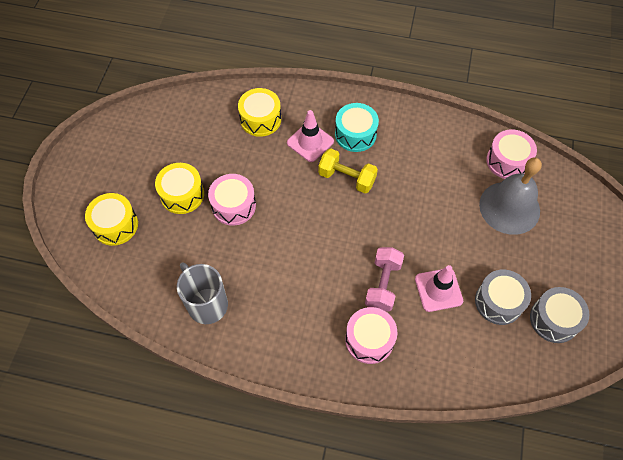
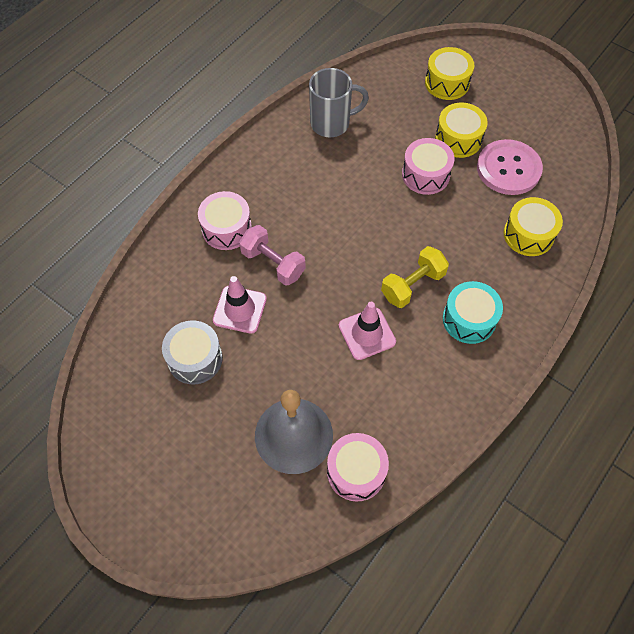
camera: 115 degrees right, 0 degrees up
(200, 149) = (508, 169): none -> pink button
(310, 142) = (477, 269): pink traffic cone -> pink traffic cone (367, 334)
(554, 319) = (145, 401): grey drum -> none

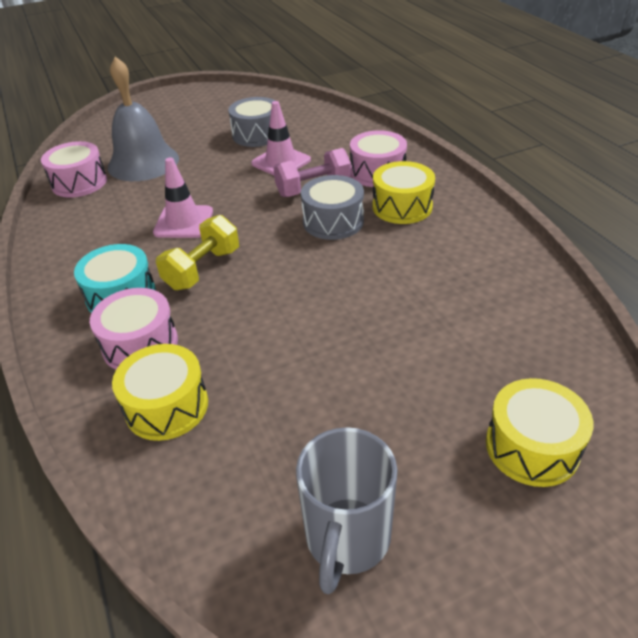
camera: 120 degrees right, 20 degrees down
(312, 230) = (333, 221): none -> grey drum
(332, 123) = (493, 281): grey mug -> grey mug (347, 539)
(412, 285) = (203, 269): yellow dumbbell -> yellow dumbbell turned 45 degrees clockwise
(425, 175) = (347, 339): pink drum -> pink drum (140, 344)
(458, 139) = (392, 405): yellow drum -> yellow drum (402, 206)
(508, 169) = (293, 442): pink button -> none

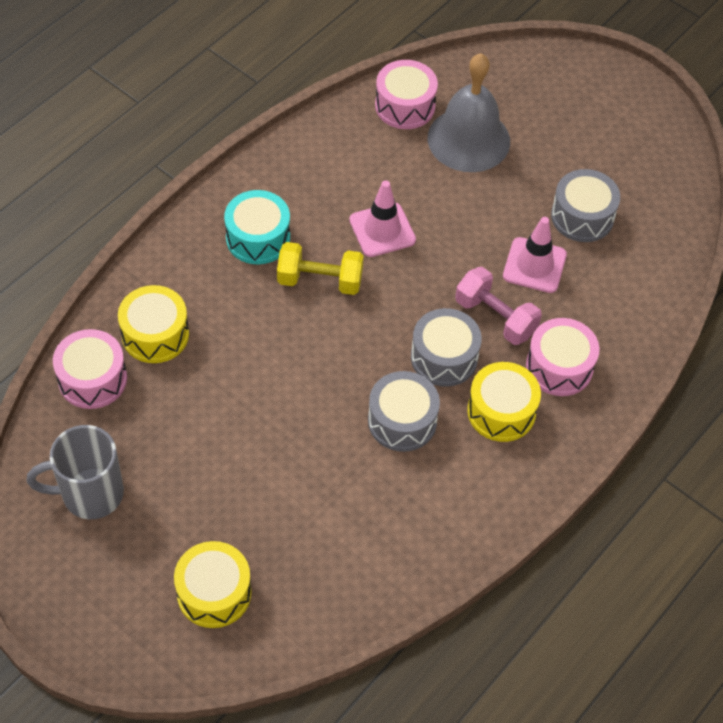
camera: 60 degrees right, 15 degrees up
(140, 344) = (209, 283): pink drum -> pink drum (92, 379)
(382, 258) = (402, 421): none -> grey drum

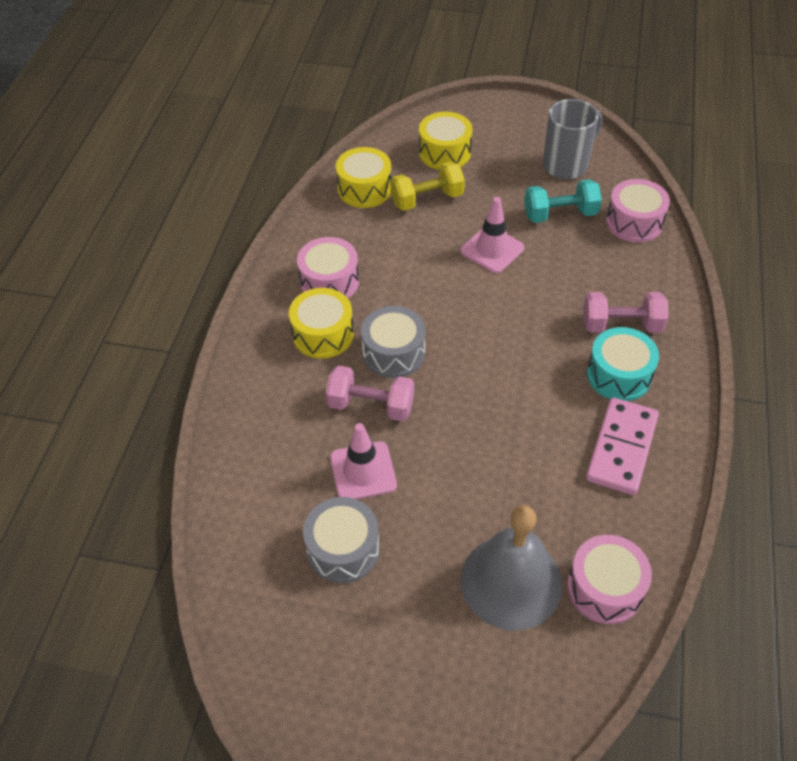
camera: 155 degrees right, 5 degrees down
(155, 334) = (623, 268): yellow drum -> yellow drum (364, 189)
(158, 429) = (560, 214): none -> turquoise dumbbell
(213, 279) = (621, 325): none -> pink dumbbell
(310, 183) = (621, 448): none -> pink domino
(320, 281) = (538, 365): yellow dumbbell -> yellow dumbbell (427, 199)
(382, 230) = (522, 435): pink traffic cone -> pink traffic cone (492, 249)
(402, 421) = (395, 294): grey drum -> none
(559, 367) = (293, 390): pink drum -> pink drum (329, 282)

